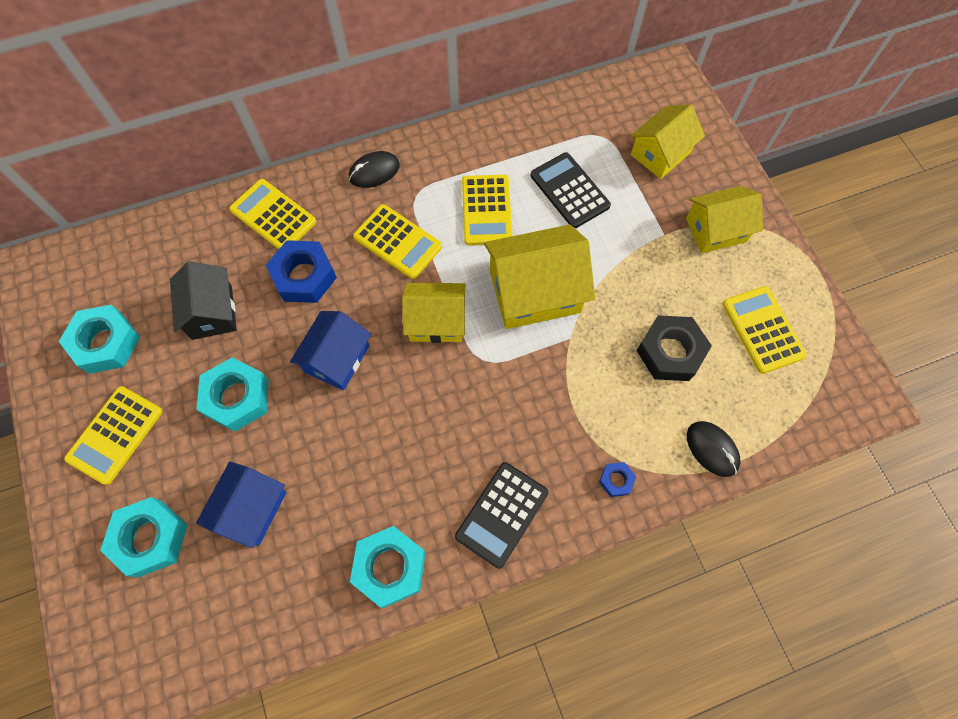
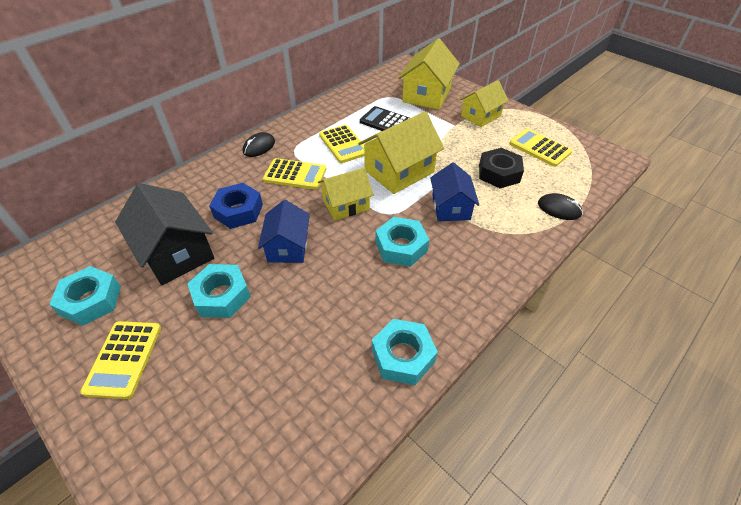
camera: 25 degrees left, 20 degrees down
(150, 538) = (189, 421): turquoise nut -> turquoise nut (401, 246)
(212, 312) = (176, 252): black house -> black house, size x1.52
(251, 509) = (270, 363): blue house -> blue house (451, 207)
(273, 216) = (198, 187): yellow calculator -> none
(501, 514) = (459, 291): black calculator -> none
(616, 480) = (517, 244): blue nut -> none
(660, 153) = (426, 95): yellow house -> yellow house, size x1.52

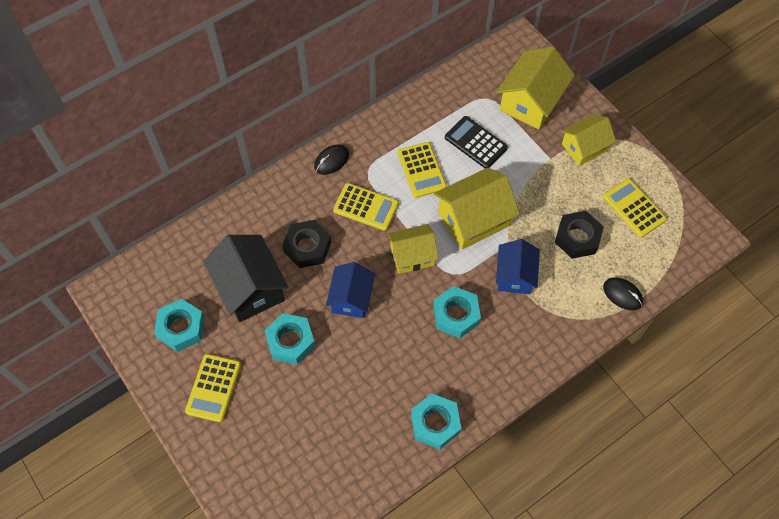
camera: 10 degrees right, 15 degrees up
(238, 211) = (307, 247): blue nut -> black nut

